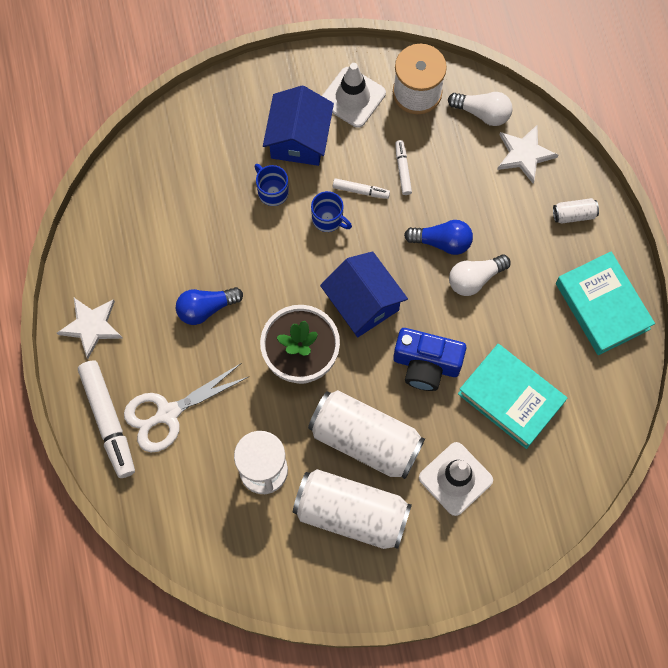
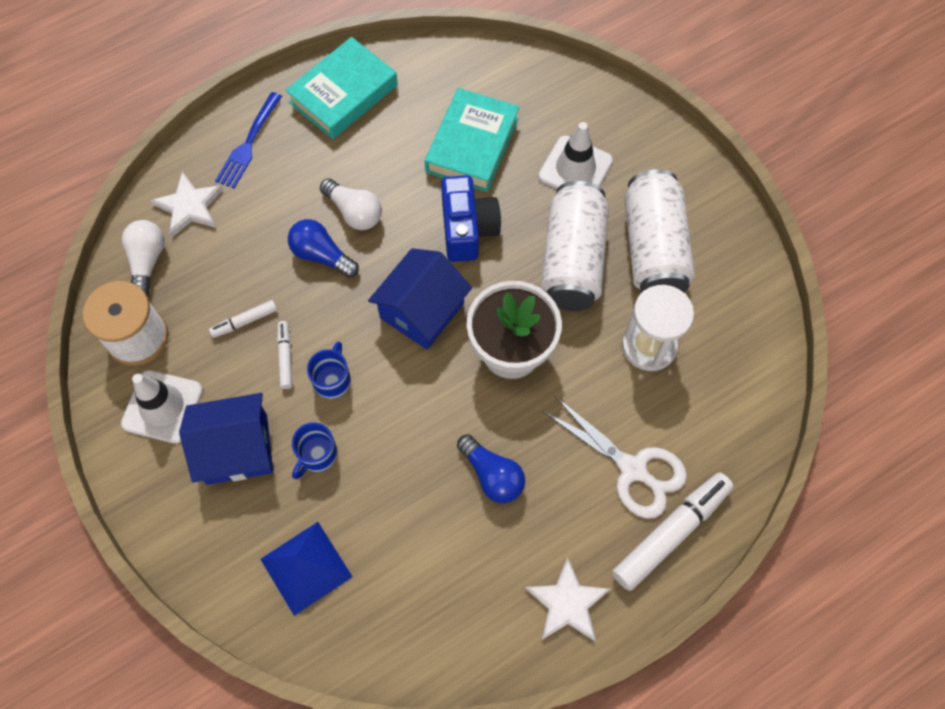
camera: 110 degrees left, 5 degrees down
(192, 161) = (306, 567): none -> blue pyramid
(442, 242) = (322, 255): blue light bulb -> blue light bulb turned 45 degrees counterclockwise
(574, 215) = (249, 143): white can -> blue fork

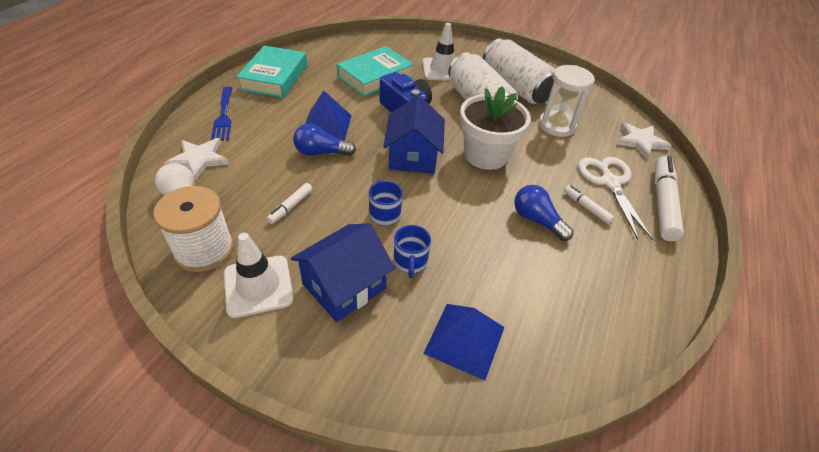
camera: 35 degrees left, 20 degrees down
(285, 357) = (339, 214): white marker -> white marker (586, 207)
(354, 212) = (326, 125): white light bulb -> blue pyramid
(472, 145) = (375, 76): turquoise book -> turquoise book turned 60 degrees clockwise
(492, 475) = (537, 220): blue light bulb -> blue light bulb turned 150 degrees counterclockwise
(567, 603) = (652, 268): white star -> white star (640, 141)
(632, 469) = (609, 182): white scissors -> white scissors turned 105 degrees counterclockwise

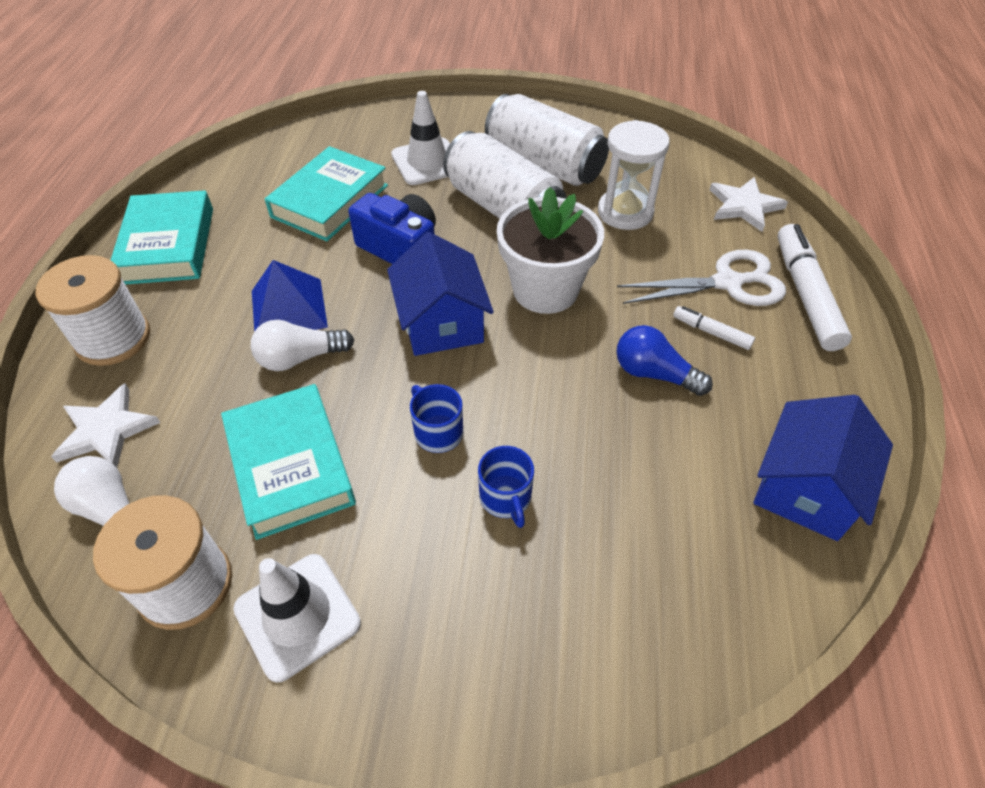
camera: 15 degrees left, 5 degrees up
(223, 115) = (113, 338): blue fork -> white spool
(290, 206) = (291, 465): white marker -> turquoise book
(321, 152) = (300, 358): blue light bulb -> white light bulb
(344, 286) = (426, 570): blue house -> blue house (806, 488)
(465, 340) = (627, 593): blue pyramid -> none
(609, 182) = (727, 283): white scissors -> white scissors turned 105 degrees clockwise

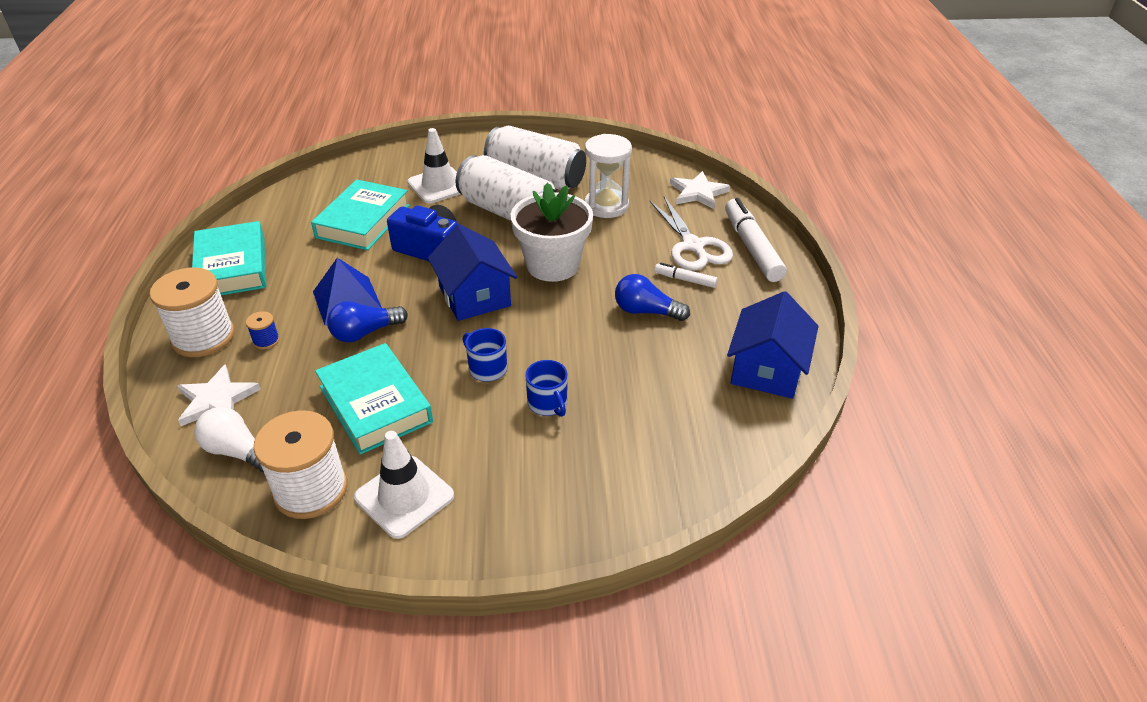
camera: 10 degrees left, 10 degrees down
(183, 353) = (266, 341): none -> blue spool
(300, 358) = (365, 333): white light bulb -> blue light bulb
(727, 283) = (692, 246): white scissors -> white scissors turned 90 degrees clockwise

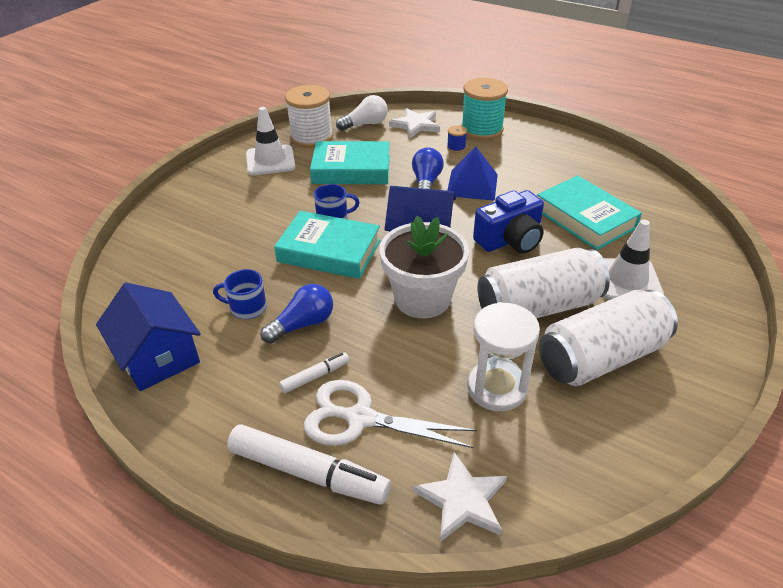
camera: 125 degrees right, 0 degrees up
(203, 337) = (481, 130): white spool -> turquoise spool
(232, 267) = (559, 151): turquoise book -> turquoise book (329, 251)
(548, 404) = (271, 230): blue mug -> blue mug (247, 308)

